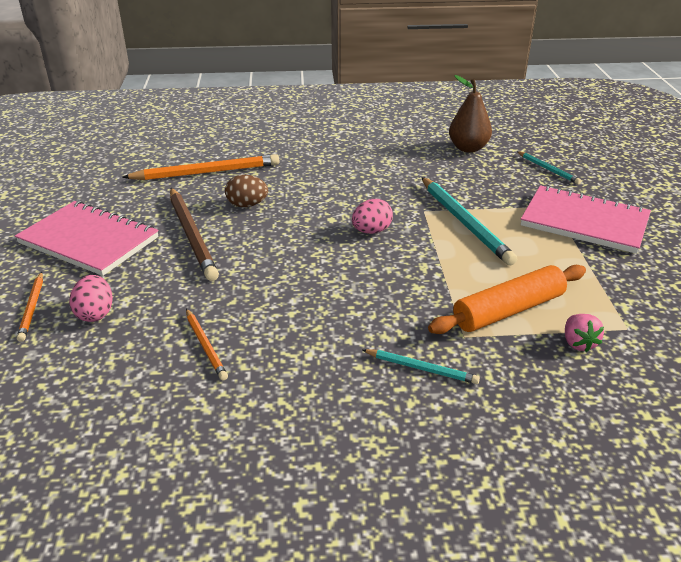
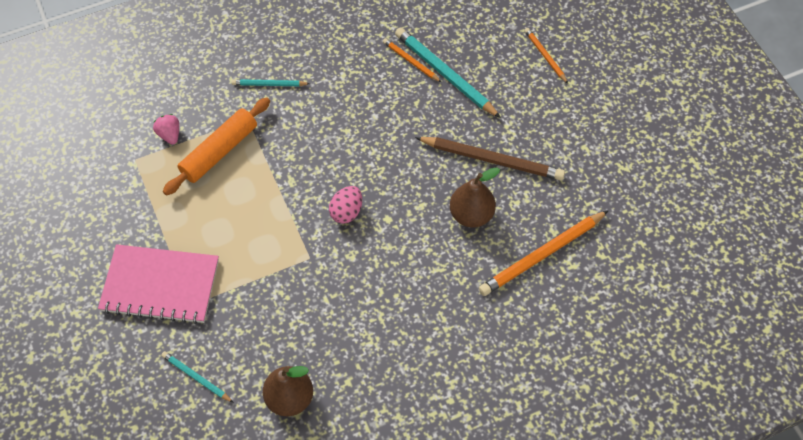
camera: 160 degrees right, 25 degrees up
(89, 240) = (567, 129): pink notebook -> none
(95, 313) = (500, 64): pink egg -> none
(191, 235) = (491, 160): brown pencil -> brown pencil turned 150 degrees clockwise
(247, 205) = (471, 215): brown egg -> brown pear
(464, 222) = (269, 250): turquoise pencil -> turquoise pencil (445, 74)

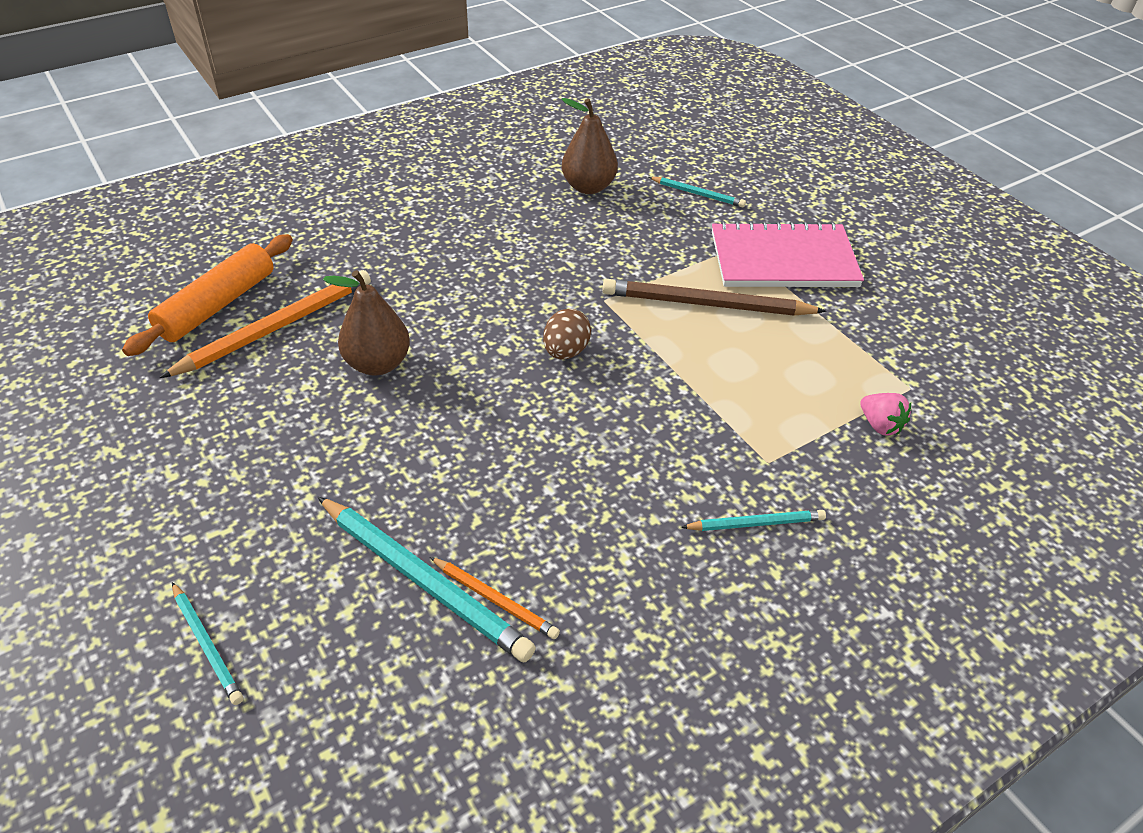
camera: 170 degrees right, 15 degrees down
(219, 151) = (788, 409): orange rolling pin -> orange rolling pin (217, 305)
(346, 212) = (566, 351): pink egg -> brown egg
(491, 160) = (340, 439): brown pencil -> brown pencil (707, 304)
(545, 56) = (206, 644): orange pencil -> turquoise pencil

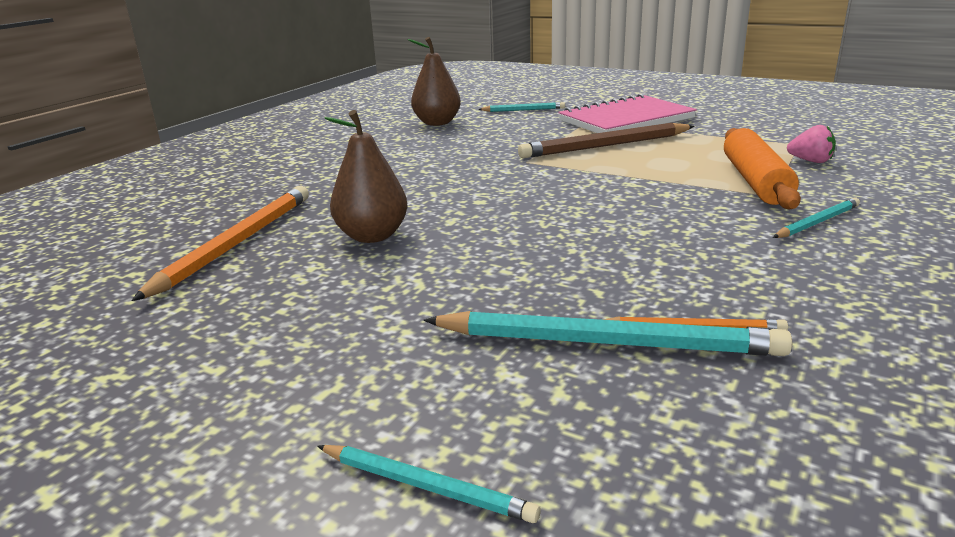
camera: 25 degrees left, 20 degrees down
(217, 305) = (151, 248): orange rolling pin -> orange rolling pin (755, 181)
(566, 351) = (534, 189): brown egg -> none

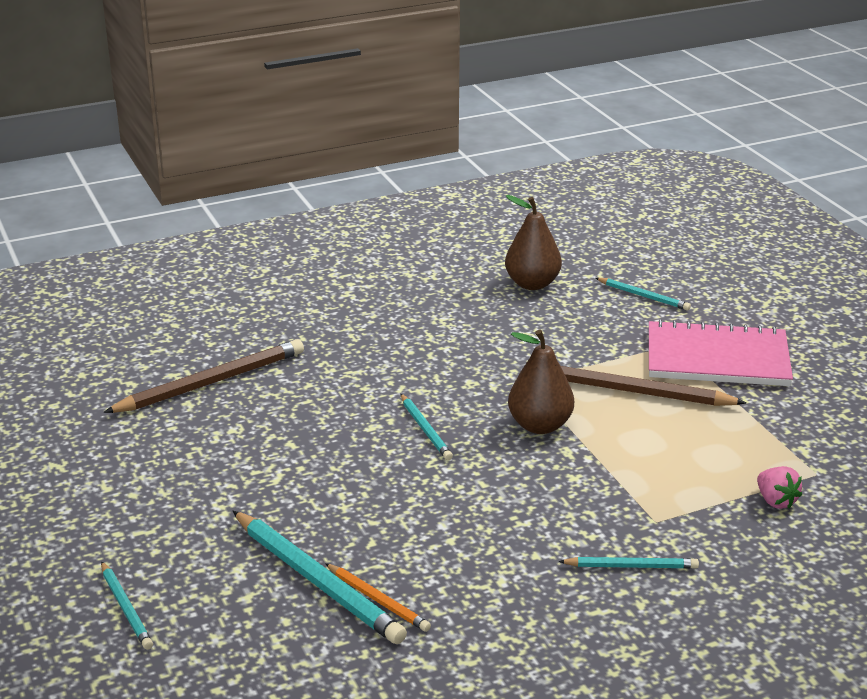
camera: 35 degrees right, 5 degrees up
(236, 244) = (211, 383): orange pencil -> brown pencil
(372, 236) = (300, 417): brown pear -> brown pear (540, 425)
(500, 207) = (425, 429): none -> turquoise pencil
(755, 181) = (673, 500): orange rolling pin -> none

